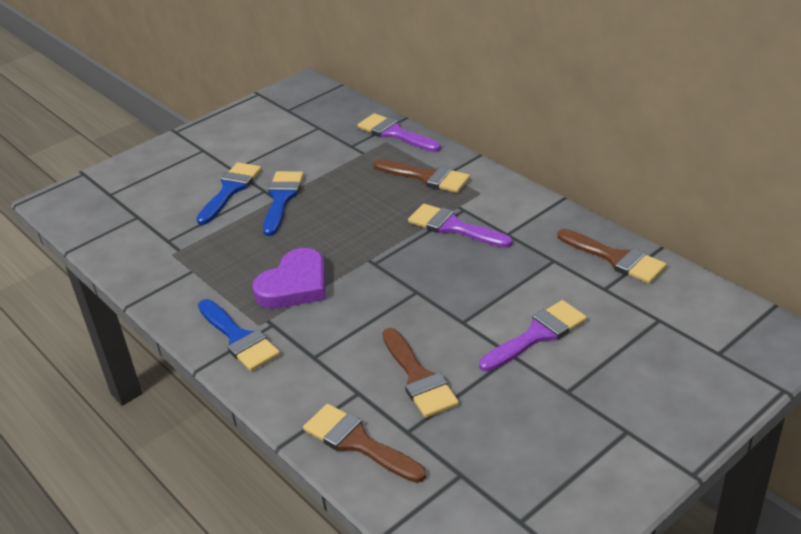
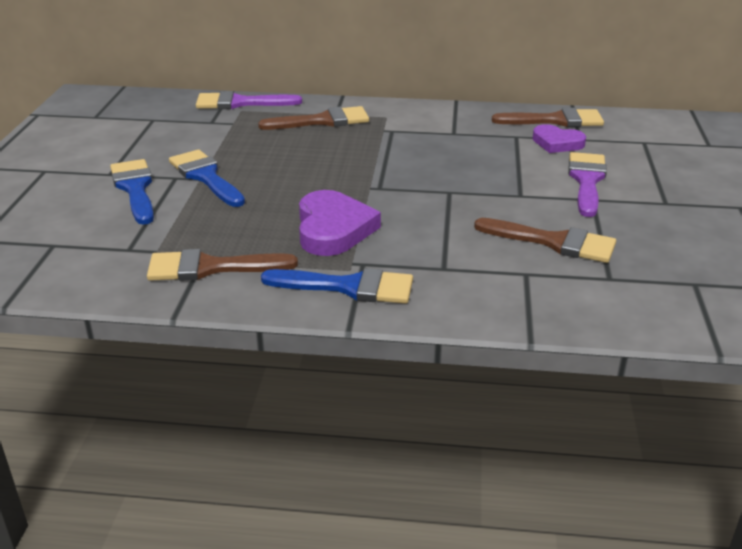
camera: 45 degrees left, 5 degrees down
(358, 442) = (588, 304): brown brush -> brown brush (210, 268)
(453, 227) = (403, 143): purple brush -> none
(576, 284) = (557, 143): none -> purple heart

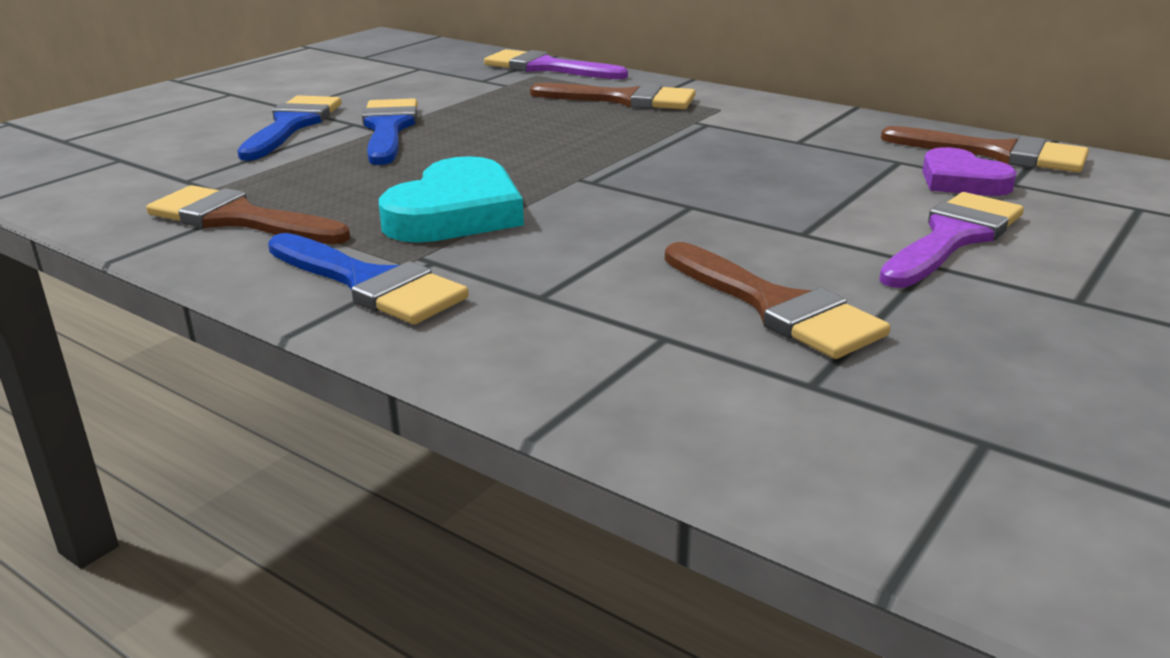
camera: 30 degrees right, 5 degrees down
(333, 229) = (456, 213): purple heart -> turquoise heart

